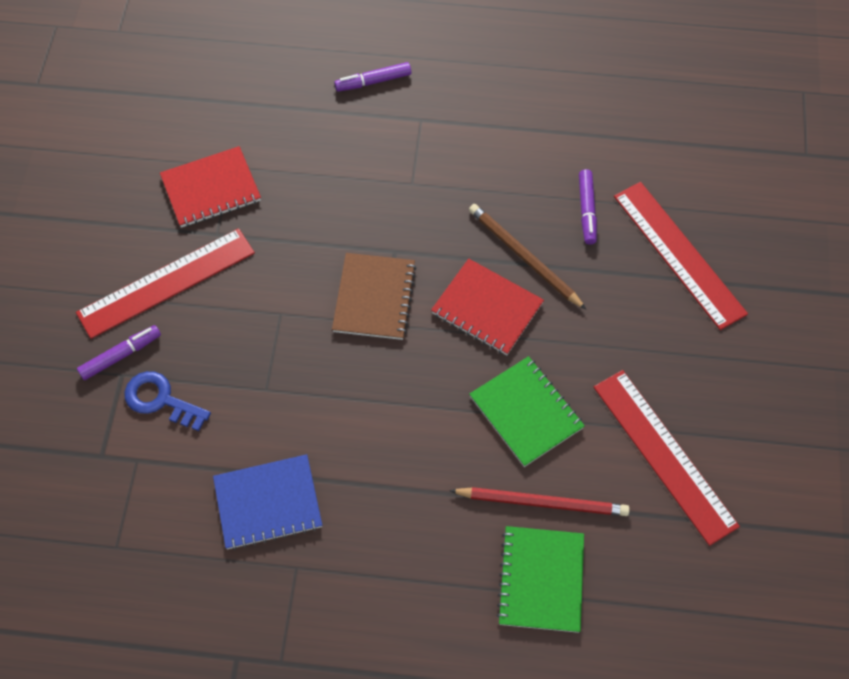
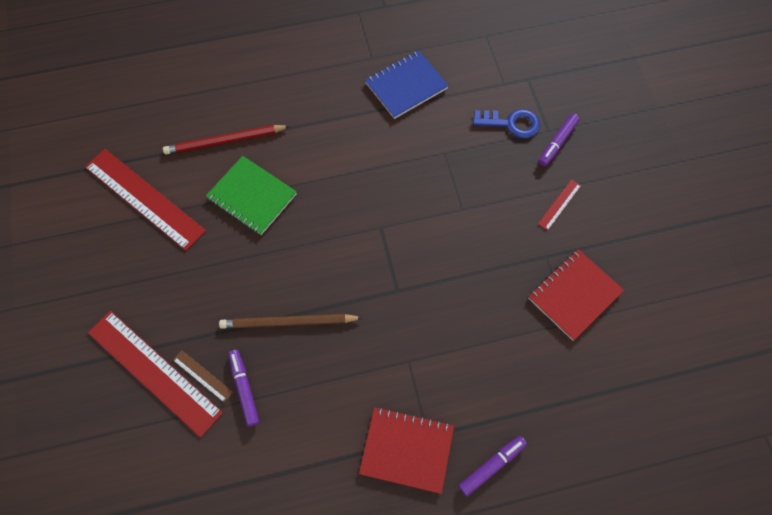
camera: 160 degrees right, 5 degrees up
(166, 283) = (559, 204): red ruler -> red ruler, size x0.43
(374, 298) = (397, 245): brown notebook -> none
(487, 308) = (305, 266): red notebook -> red notebook (406, 450)
(524, 257) = (288, 322): brown pencil -> brown pencil turned 150 degrees clockwise
(541, 580) = (214, 97): green notebook -> none
(627, 235) = (202, 376): none -> brown ruler

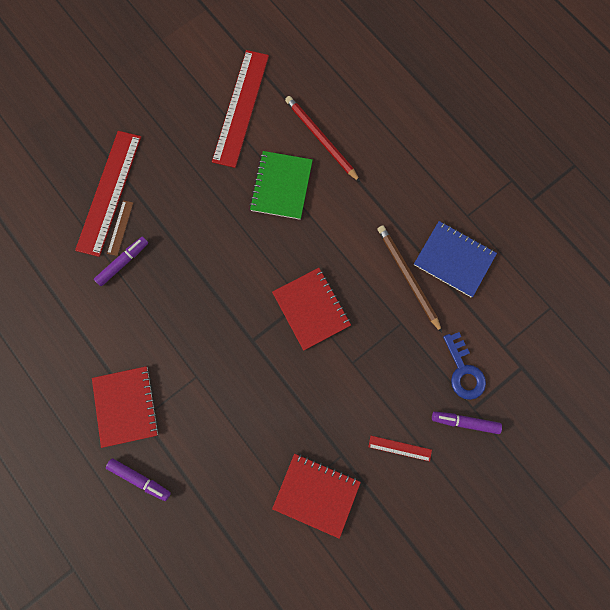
camera: 65 degrees right, 10 degrees up
(288, 322) = (188, 268): brown pencil -> brown pencil (407, 277)
(392, 223) = (311, 309): none -> red notebook

